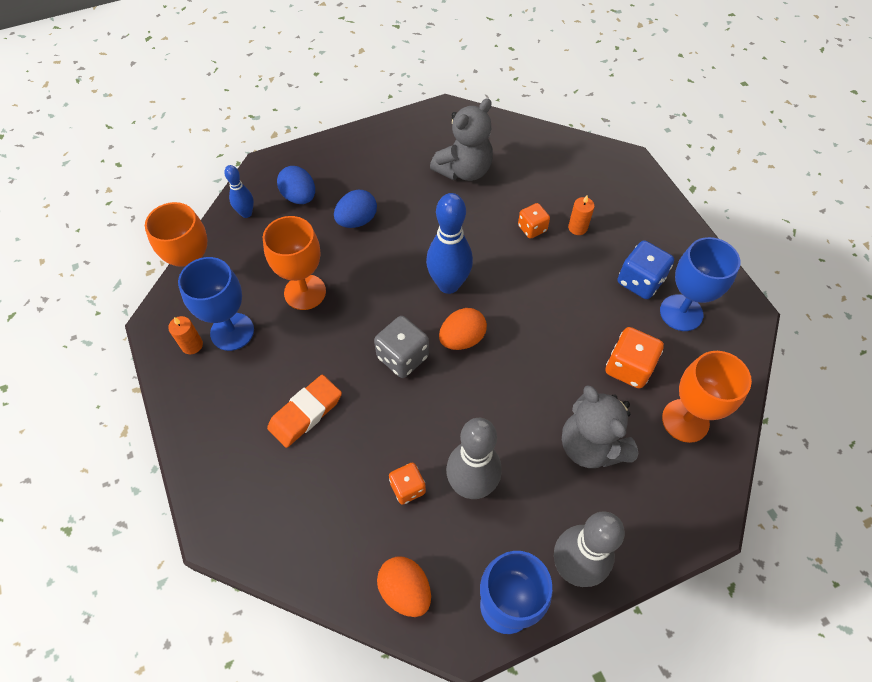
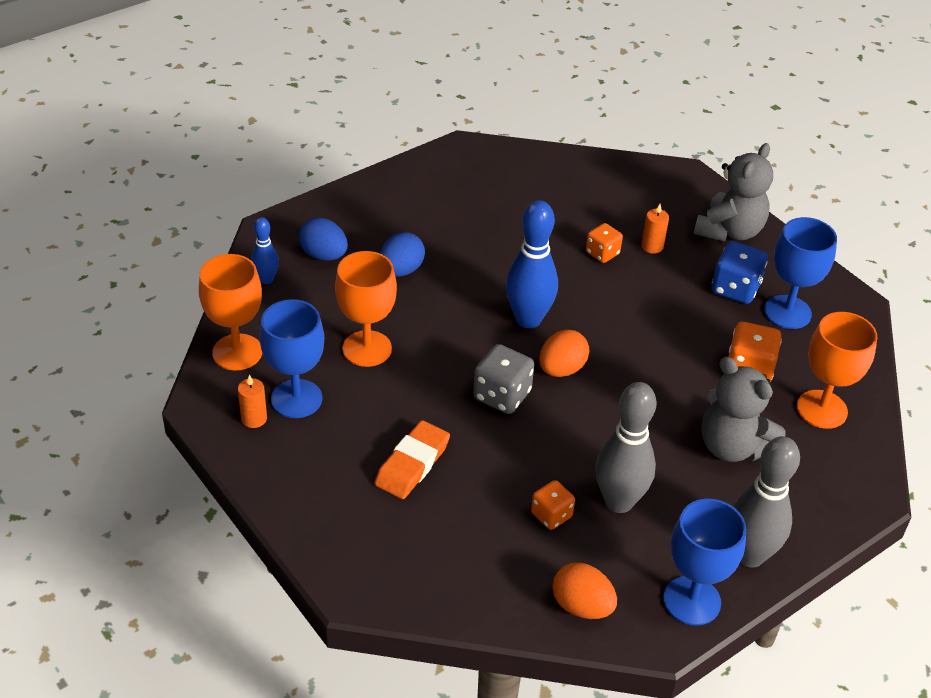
camera: 15 degrees left, 15 degrees down
(464, 170) = (506, 205): grey teddy bear -> grey teddy bear (729, 231)

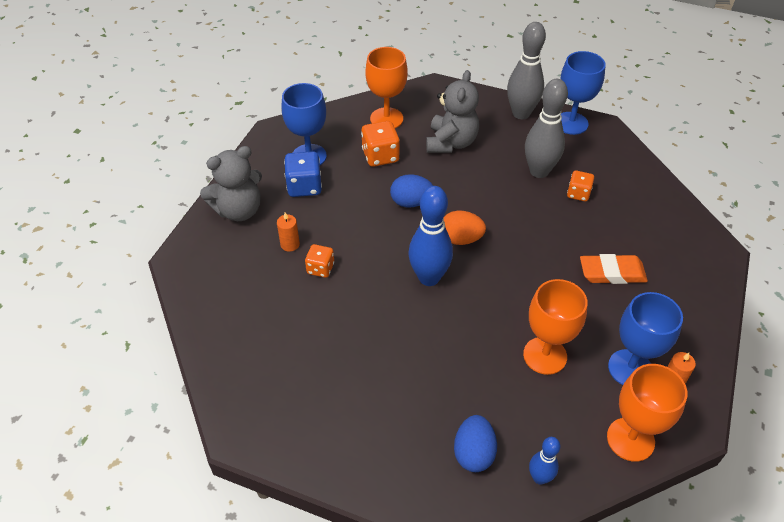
camera: 120 degrees left, 5 degrees up
(401, 270) = (444, 384): blue egg -> blue egg (411, 202)
(502, 395) = (512, 257): grey dice -> none
(582, 606) = (620, 158): orange egg -> none
(729, 231) = (239, 210): grey teddy bear -> grey teddy bear turned 150 degrees clockwise

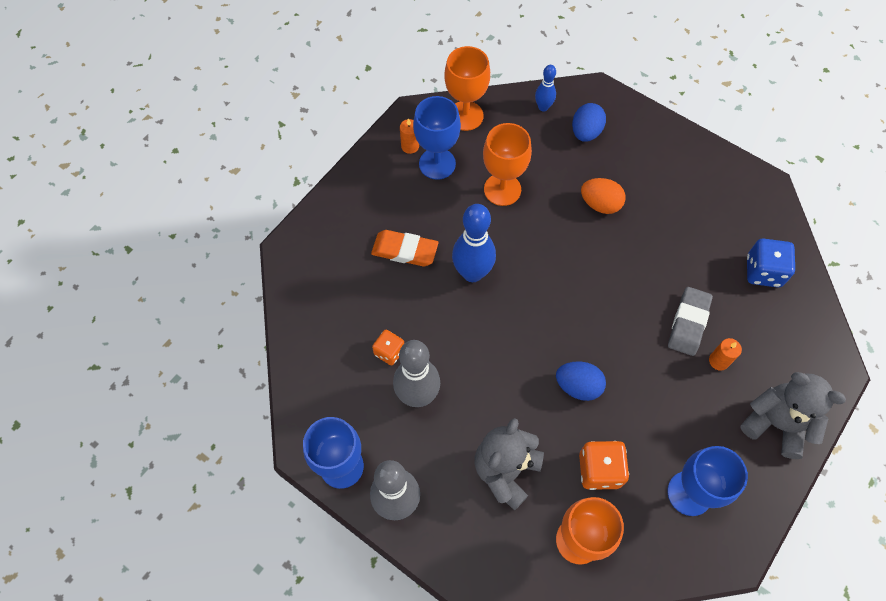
camera: 165 degrees left, 15 degrees up
(239, 210) = (776, 423): grey teddy bear -> grey teddy bear turned 45 degrees clockwise
(304, 186) = (698, 442): blue dice -> blue dice (763, 271)
(320, 268) = (688, 323): orange dice -> grey eraser
(429, 278) = (582, 287): blue bowling pin -> blue bowling pin (472, 273)
(460, 239) = (537, 324): orange egg -> orange egg (600, 204)

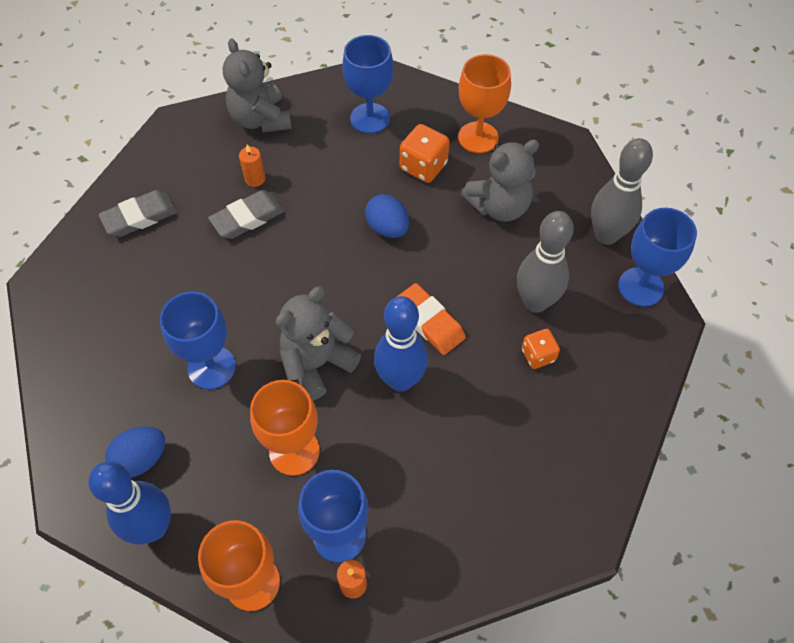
camera: 145 degrees left, 5 degrees down
(404, 251) = (453, 449): orange eraser -> orange eraser (429, 321)
(536, 249) = (317, 363): none -> grey teddy bear
(543, 107) = (153, 527): blue bowling pin -> blue bowling pin, size x1.85
(600, 204) = (211, 367): orange egg -> blue goblet
(763, 271) = (140, 217): blue dice -> grey eraser

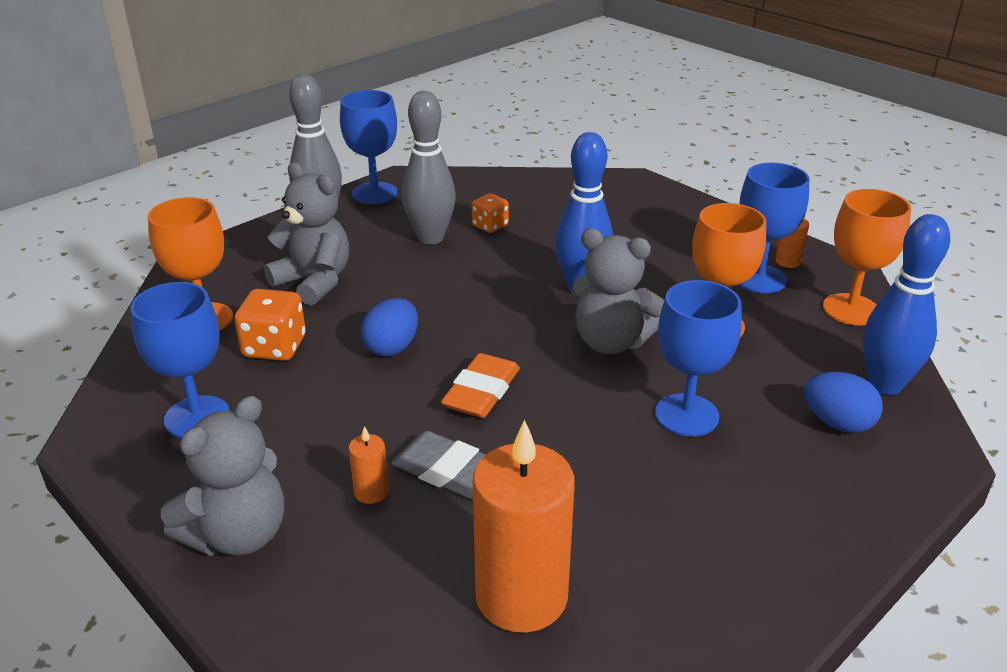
camera: 115 degrees left, 25 degrees down
(140, 217) = (521, 596): grey eraser -> orange candle
(429, 321) = (500, 288): orange eraser -> orange eraser (481, 391)

